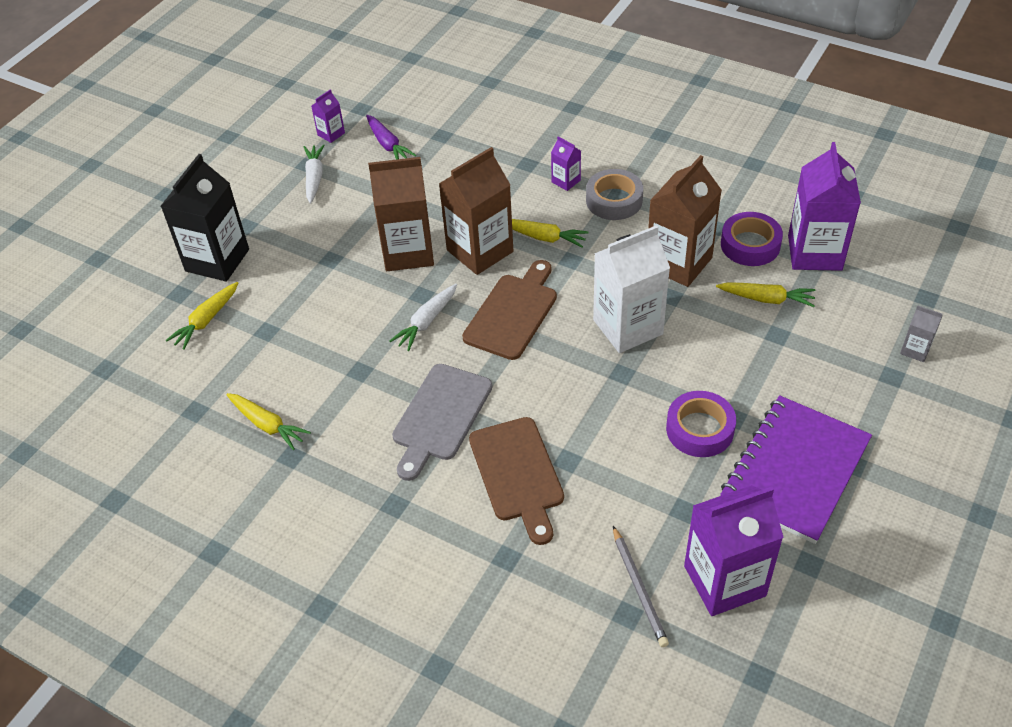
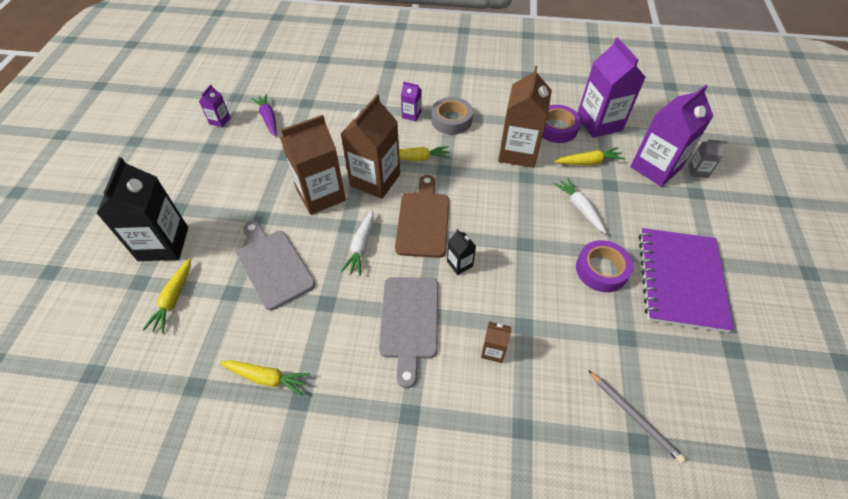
camera: 25 degrees left, 5 degrees up
(314, 178) = (220, 157): white carrot -> white carrot (579, 208)
(322, 315) = (273, 265): none -> grey cutting board
(388, 144) = (268, 118): purple carrot -> purple carrot turned 150 degrees counterclockwise
(517, 474) = (493, 351): brown cutting board -> brown carton
(530, 373) = (459, 264): none -> black carton
(628, 327) = (510, 208): white carton -> none
(724, 581) = (688, 386): purple carton -> purple carton (655, 168)

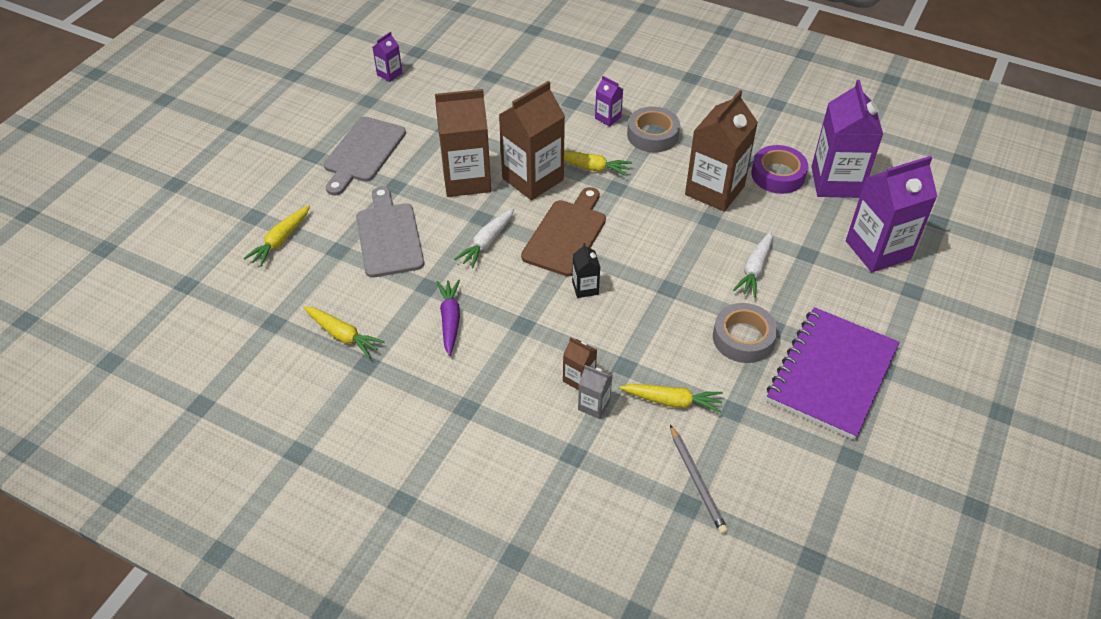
camera: 20 degrees right, 5 degrees down
(163, 244) = (288, 186): black carton -> none
(268, 118) = (443, 84): purple carrot -> purple carrot (450, 320)
(409, 322) = (504, 327): grey cutting board -> grey cutting board (363, 153)
(579, 208) = (755, 269): white carrot -> white carrot turned 150 degrees counterclockwise
(588, 162) = (796, 222): yellow carrot -> yellow carrot (672, 401)
(601, 270) = (743, 338): purple tape -> grey tape
(698, 171) = (931, 267): grey carton -> grey carton (594, 405)

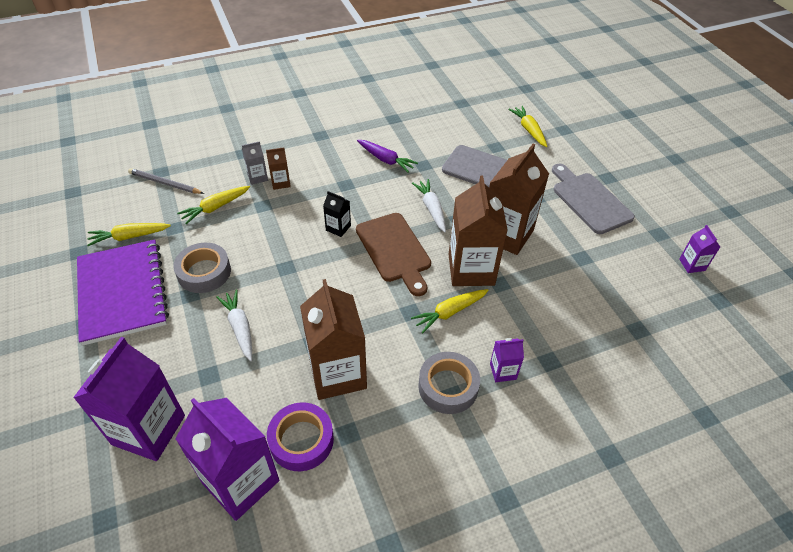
camera: 130 degrees right, 0 degrees up
(343, 335) = (423, 120): yellow carrot -> yellow carrot (129, 237)

